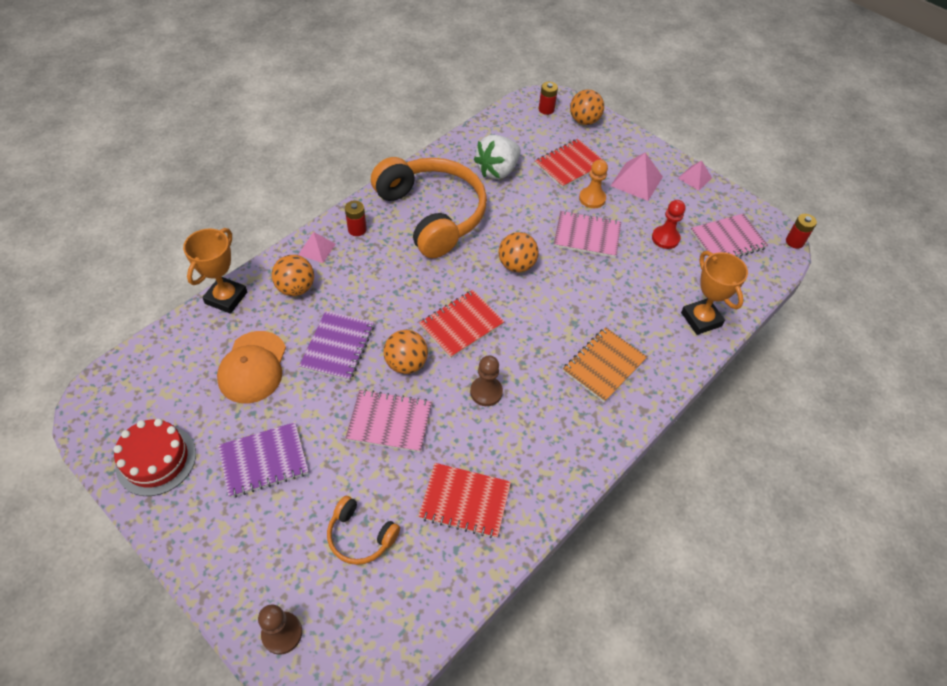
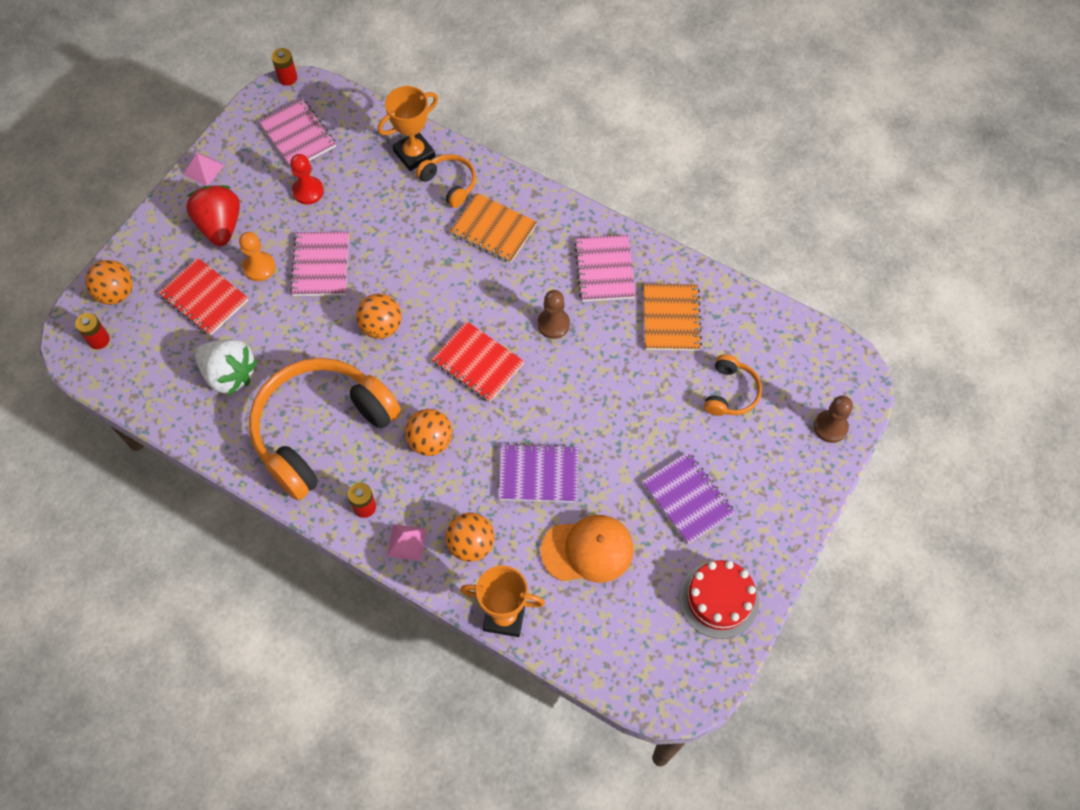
camera: 100 degrees left, 10 degrees up
(389, 422) = (612, 400): pink notebook -> pink notebook (604, 269)
(406, 363) = (540, 403): orange ball -> orange ball (430, 441)
(465, 501) = (671, 318): red notebook -> orange notebook
(636, 181) = (220, 226): pink pyramid -> red strawberry
(663, 340) = (449, 183): none -> orange headphones

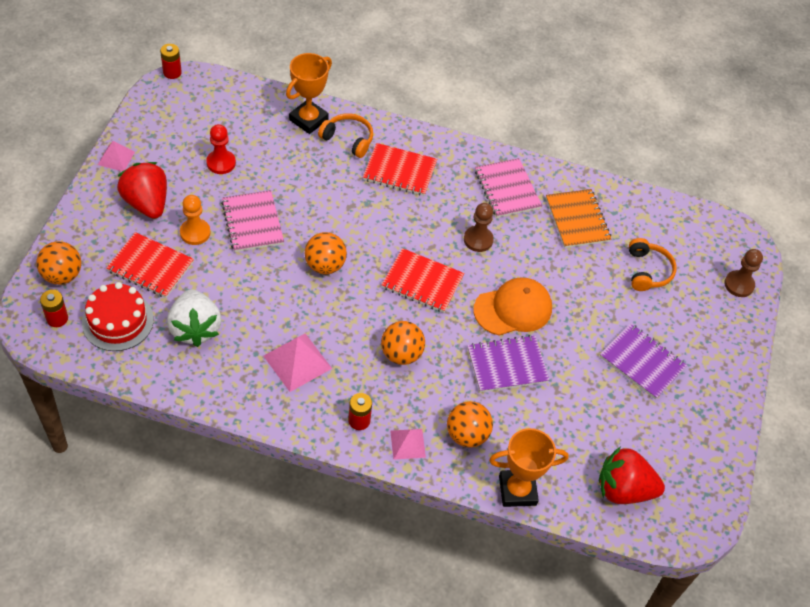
camera: 20 degrees left, 10 degrees down
(229, 374) = (195, 328): white strawberry -> white strawberry turned 60 degrees clockwise
(298, 135) = (197, 118): pink notebook -> none
(321, 430) = (297, 362): orange headphones -> pink pyramid
(493, 230) = (399, 171): orange notebook -> red notebook
(587, 550) = (571, 420): orange cap -> orange cap (513, 309)
(618, 639) = (623, 489): none -> red strawberry
(719, 599) = (697, 440): red cake -> red cake (118, 321)

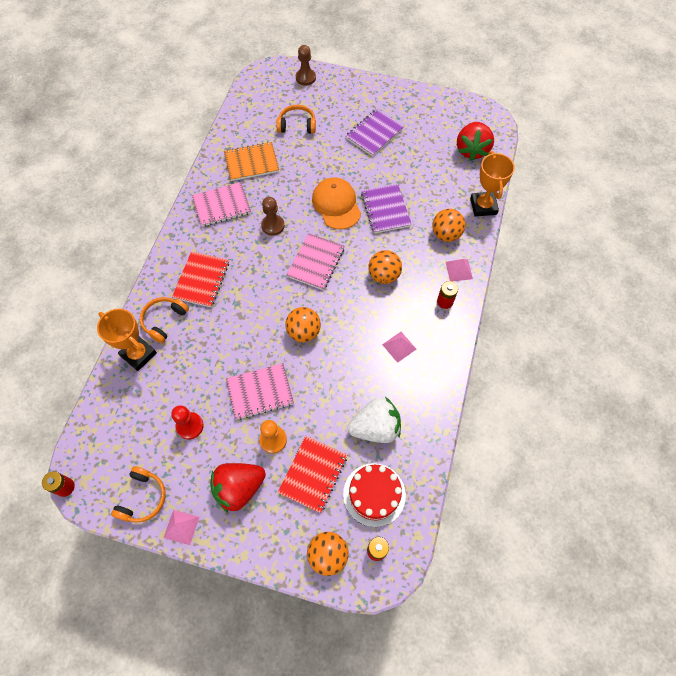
camera: 85 degrees left, 10 degrees up
(151, 128) = (142, 498): none -> orange headphones
(297, 362) = (399, 346): pink pyramid -> pink pyramid, size x0.63
(422, 282) = (316, 262): red notebook -> pink notebook

